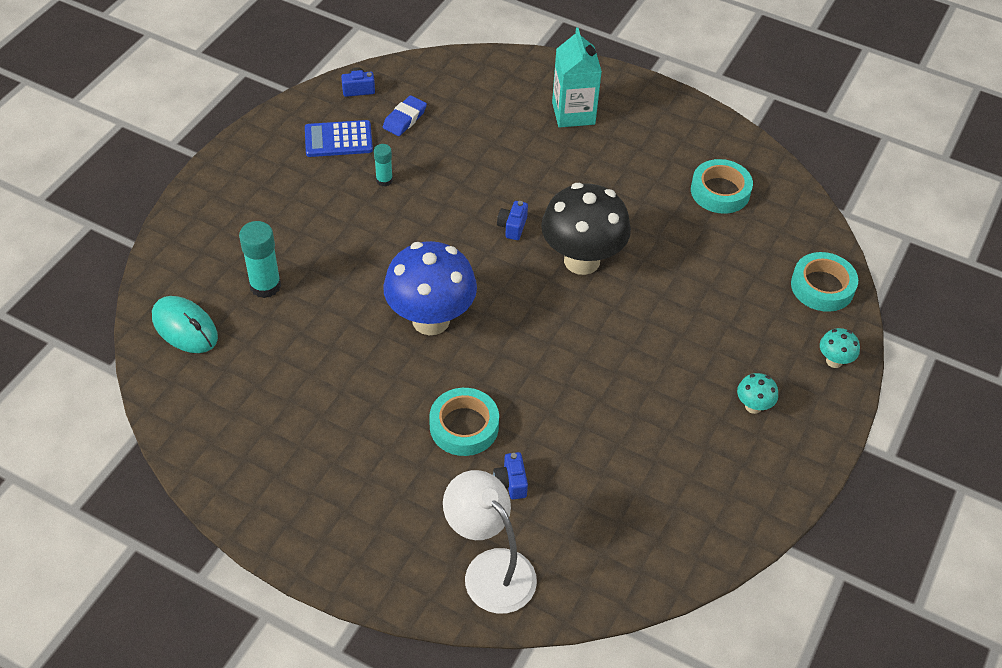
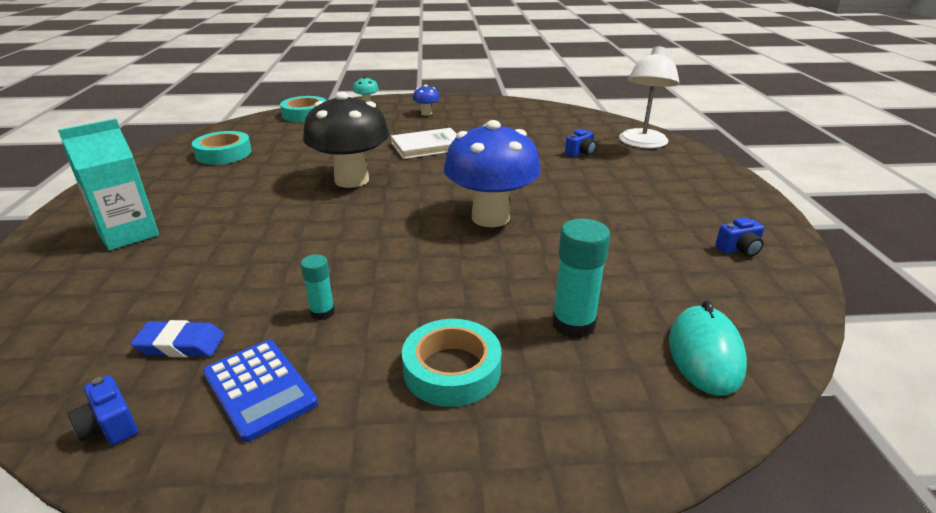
camera: 120 degrees left, 20 degrees down
(464, 426) = (566, 176): turquoise tape -> turquoise tape (452, 369)
(512, 227) = (336, 216): blue camera -> blue camera (739, 249)
(630, 354) = (428, 146): none -> white book
(753, 406) = (426, 113): turquoise mushroom -> blue mushroom

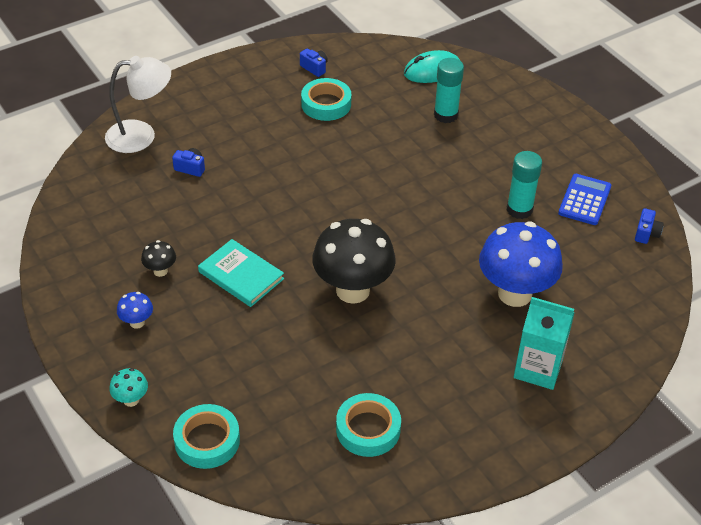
camera: 120 degrees left, 15 degrees up
(181, 344) = (590, 248): blue eraser -> none
(322, 312) = (519, 209): turquoise glue stick -> turquoise glue stick, size x1.73
(428, 146) = (241, 275): white book -> turquoise book
(452, 369) = (515, 144): turquoise tape -> turquoise tape (326, 104)
(466, 125) = (160, 271): none -> black mushroom
(490, 217) = (355, 182): blue mushroom -> blue mushroom (514, 294)

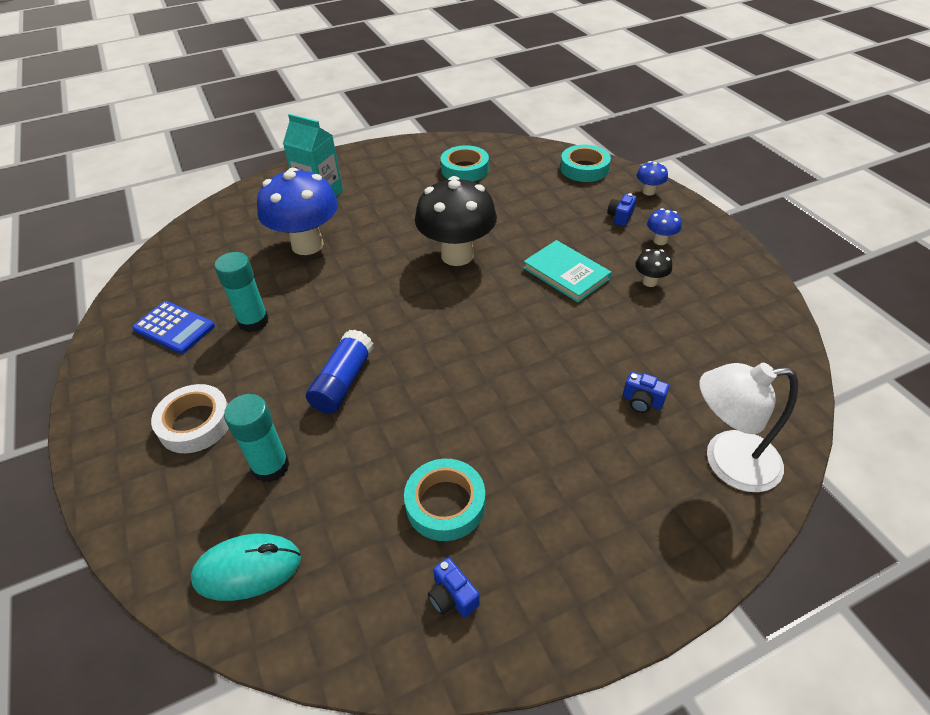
camera: 170 degrees left, 0 degrees up
(131, 400) = (648, 192): turquoise mushroom -> blue mushroom
(420, 167) = (343, 382): none -> blue glue stick
(514, 135) = (195, 423): none -> white tape
(584, 200) = (174, 328): blue calculator -> blue calculator turned 90 degrees counterclockwise
(646, 233) = (140, 289): blue camera -> blue camera (620, 217)

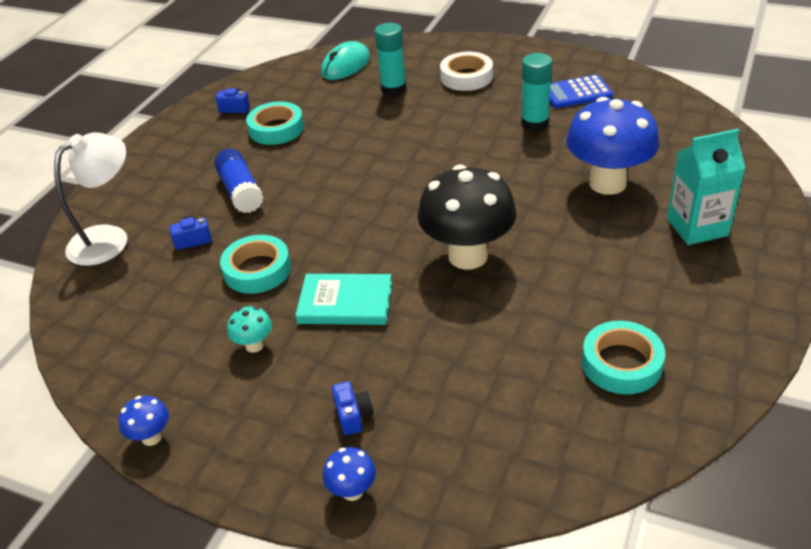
camera: 140 degrees right, 5 degrees down
(343, 382) = (416, 134): blue glue stick -> blue glue stick (241, 191)
(584, 168) = (480, 478): turquoise tape -> turquoise tape (257, 270)
(649, 282) = (254, 345): black mushroom -> turquoise mushroom
(660, 241) = (278, 409): blue mushroom -> blue mushroom (151, 437)

